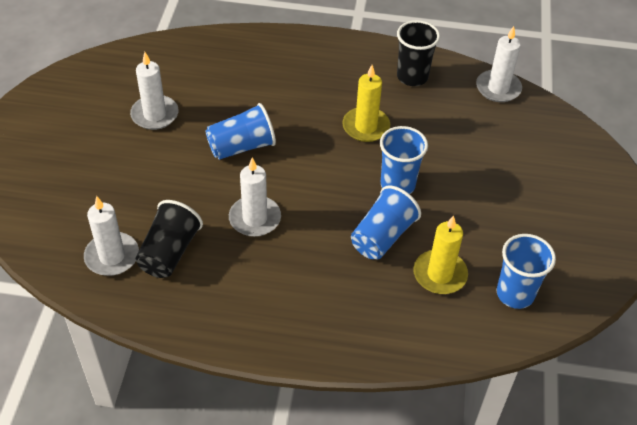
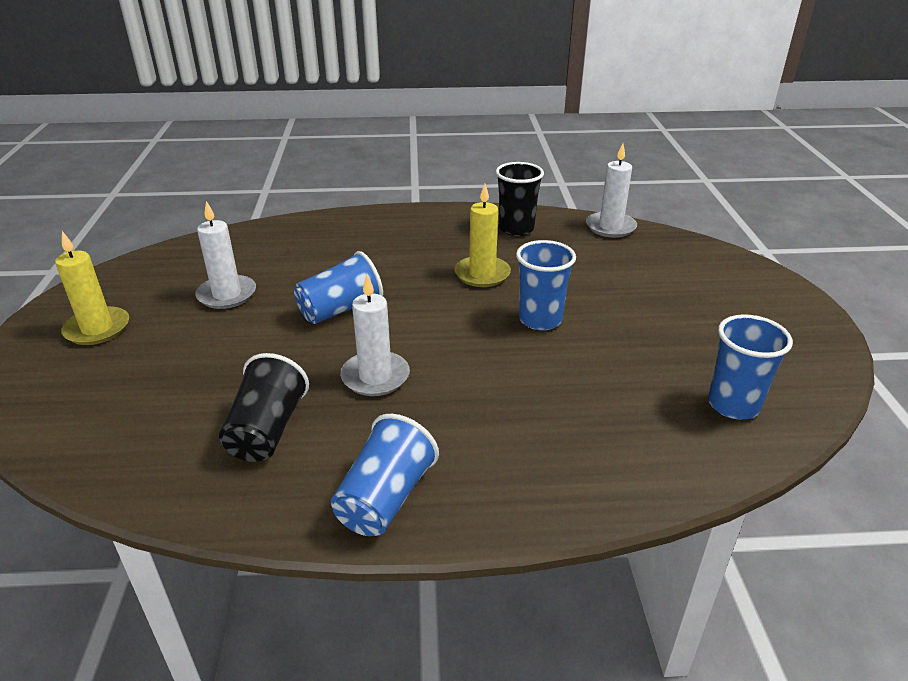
camera: 10 degrees left, 15 degrees down
(112, 256) = (184, 448): white candle -> none
(382, 236) = (543, 371): blue cup -> blue cup (385, 498)
(440, 274) = (631, 399): yellow candle -> yellow candle (97, 329)

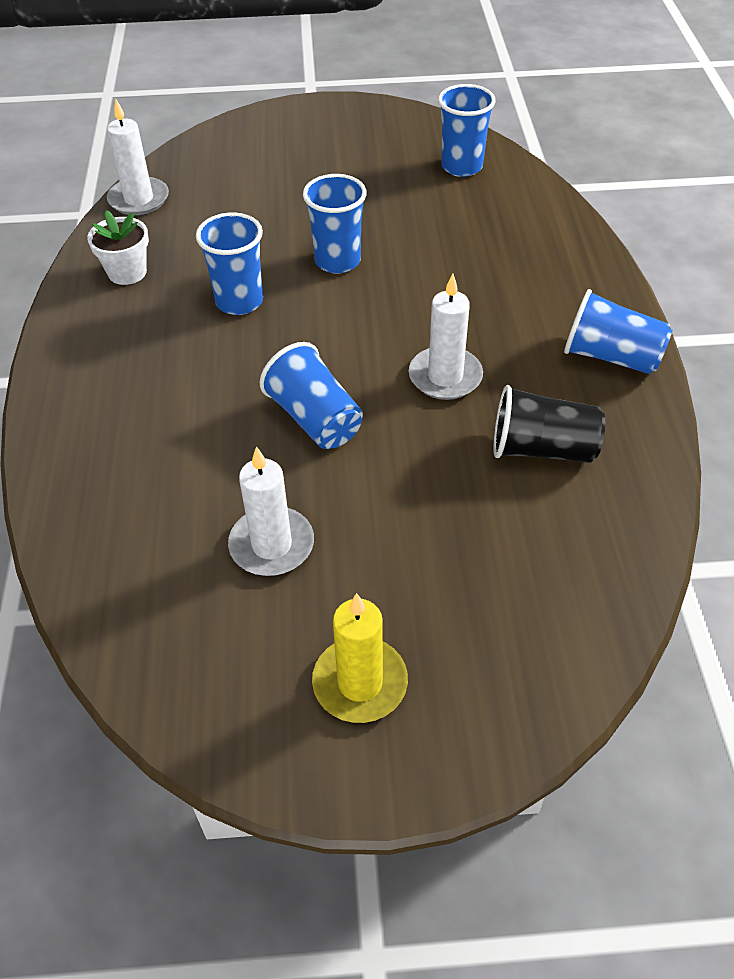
camera: 90 degrees left, 15 degrees up
(482, 274) = (239, 301): yellow candle -> blue cup
(516, 229) = (127, 272): black cup -> white flower pot

